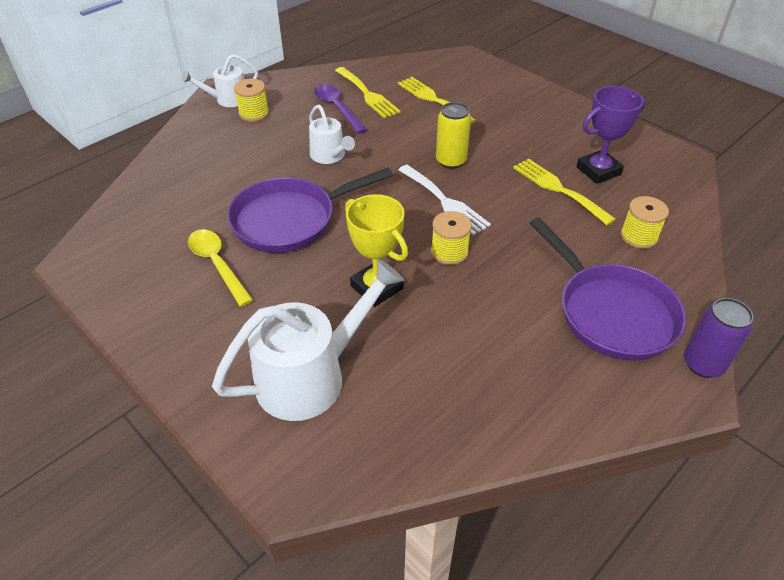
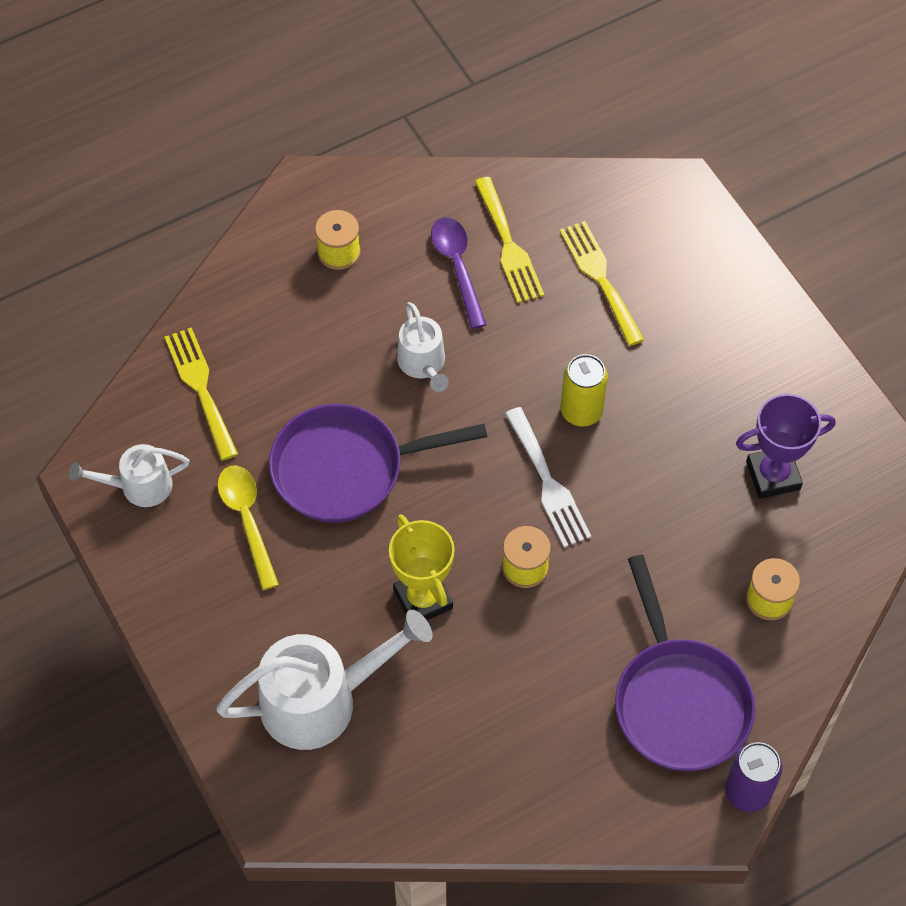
camera: 15 degrees right, 15 degrees up
(227, 100) = (307, 213): white watering can -> white watering can (138, 486)
(558, 189) = (704, 495): yellow fork -> yellow fork (200, 387)

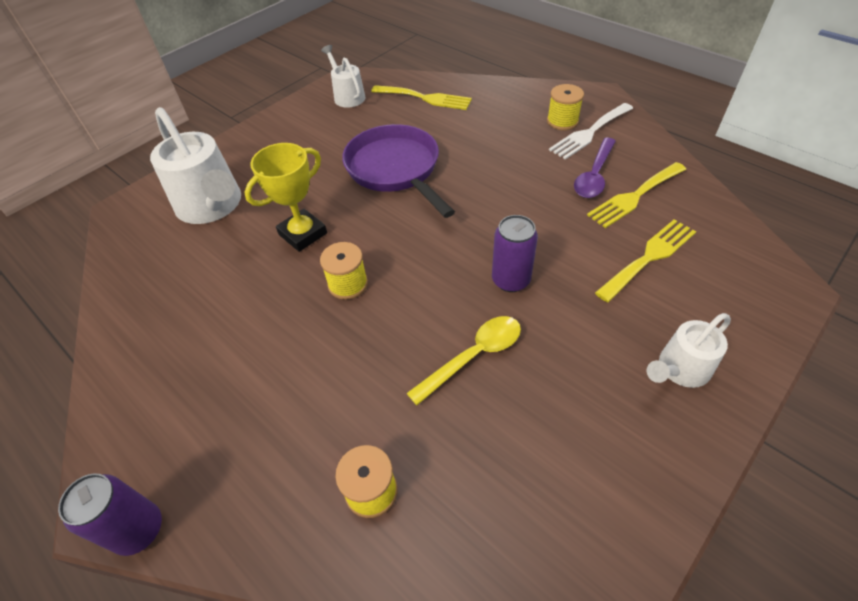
camera: 75 degrees right, 10 degrees down
(200, 387) = (425, 98): yellow fork -> yellow fork turned 60 degrees clockwise
(247, 519) = (339, 139): yellow spoon -> yellow spoon (474, 356)
(423, 364) = (499, 182): white watering can -> white watering can (679, 369)
(457, 267) = (594, 176): purple spoon -> purple spoon turned 150 degrees clockwise
(548, 483) = (431, 277): white fork -> white fork (589, 133)
(581, 411) = (510, 280): yellow can -> purple can
(679, 701) = (238, 434): purple pan -> none
(773, 475) = (521, 455): purple trophy -> none

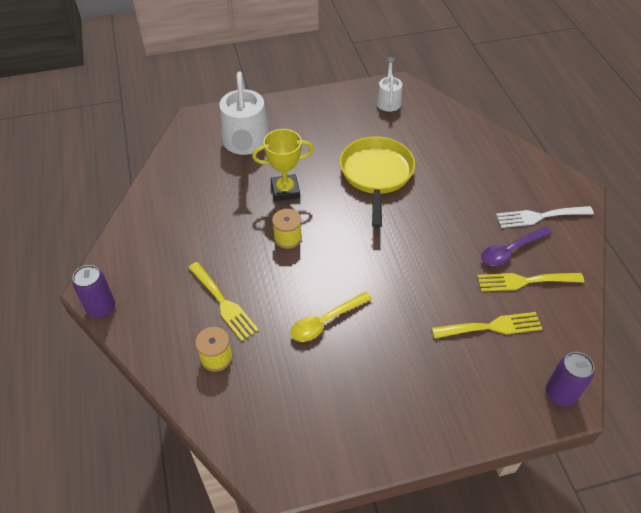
camera: 30 degrees right, 0 degrees up
(395, 169) = (376, 175): purple pan -> yellow pan
(425, 98) = (442, 128): yellow fork -> yellow fork (223, 303)
(474, 356) = (325, 322): yellow spoon -> yellow spoon turned 150 degrees clockwise
(510, 280) = (386, 290): purple can -> purple can (560, 394)
(562, 121) = (527, 197): yellow spool -> none
(679, 369) = (440, 402): white watering can -> none

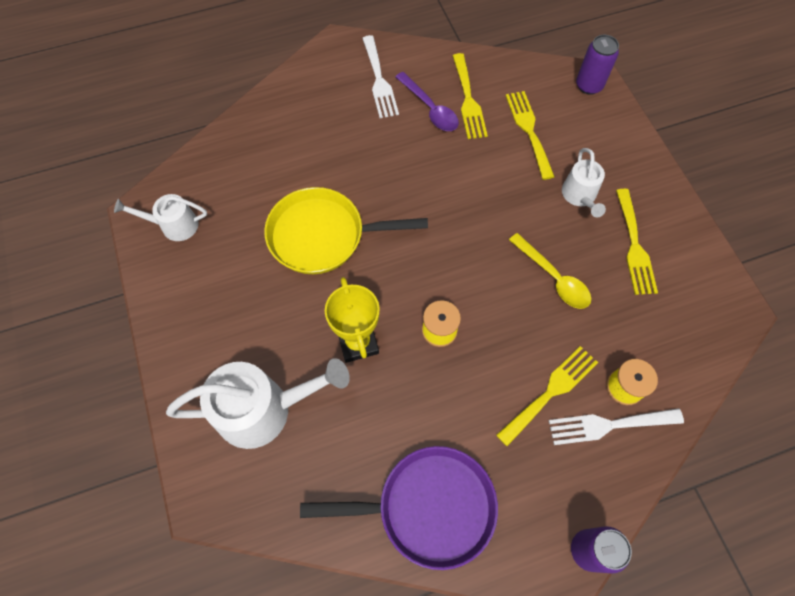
camera: 95 degrees left, 15 degrees up
(159, 220) = (428, 507): none -> purple pan
(187, 339) = (608, 425): none -> white fork
(353, 396) = (634, 246): none -> yellow fork
(412, 358) = (580, 196): none -> white watering can

